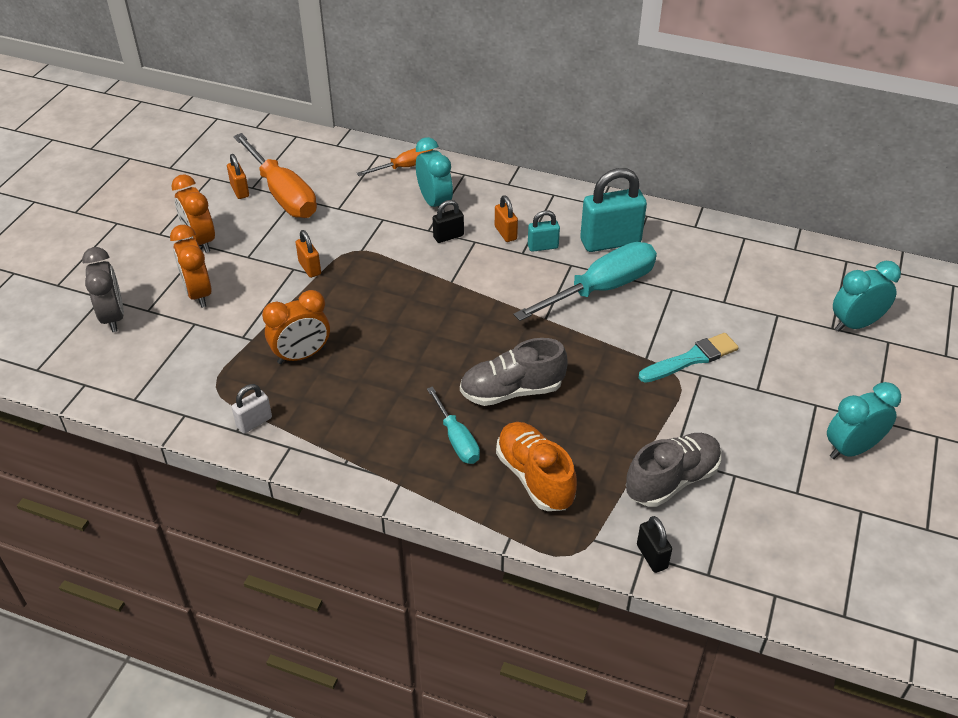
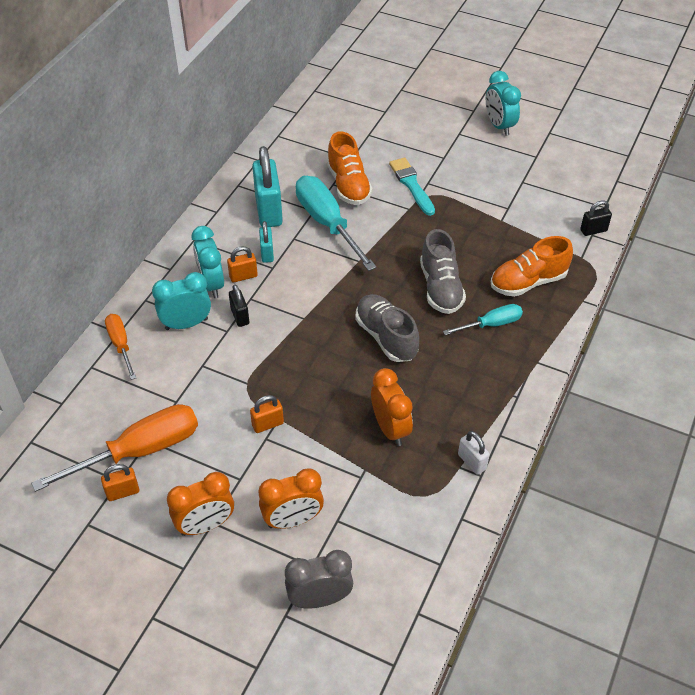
camera: 85 degrees left, 5 degrees up
(672, 480) = (528, 212): grey shoe -> grey shoe (386, 337)
(673, 302) = (348, 185): none -> orange shoe
(855, 324) = (383, 100): turquoise clock -> turquoise clock (211, 284)

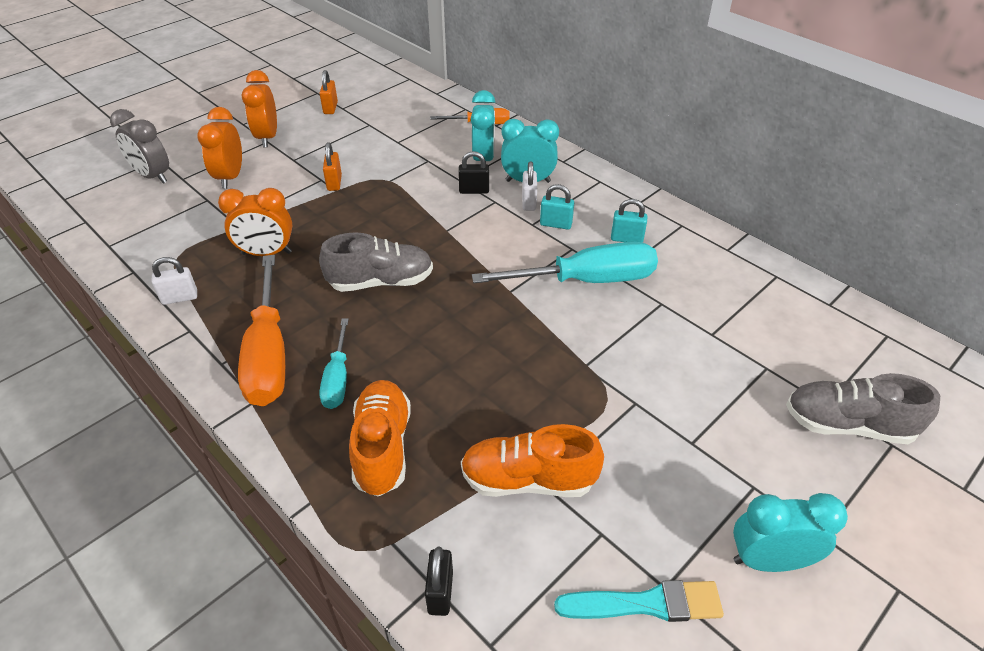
camera: 110 degrees right, 5 degrees down
(139, 451) = (361, 119): orange screwdriver -> orange screwdriver (269, 354)
(243, 276) = (529, 202): orange padlock -> white padlock
(268, 211) = (626, 239): turquoise padlock -> turquoise padlock, size x0.51
(319, 598) = (153, 176): grey clock -> grey clock turned 120 degrees clockwise
(348, 185) = (654, 317): orange shoe -> orange shoe (528, 480)
(411, 185) = (636, 382): turquoise brush -> turquoise brush (646, 604)
(440, 288) = (425, 350): grey shoe -> grey shoe (847, 425)

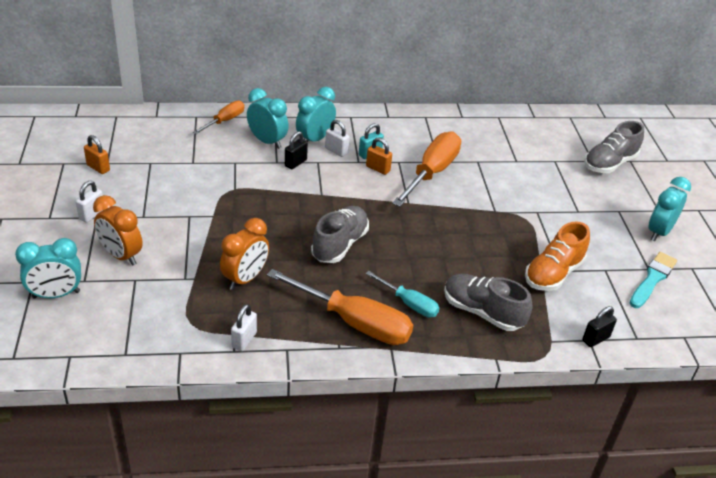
camera: 55 degrees left, 5 degrees down
(153, 176) = (56, 294): grey clock -> turquoise clock
(267, 137) = (92, 214): orange clock -> white padlock
(334, 183) = (203, 212): orange padlock -> orange padlock (378, 169)
(382, 447) = (482, 312): orange shoe -> grey shoe
(440, 592) = (595, 339): black padlock -> black padlock turned 75 degrees counterclockwise
(586, 280) = (431, 173): turquoise screwdriver -> orange screwdriver
(626, 239) = (414, 140): turquoise padlock -> none

